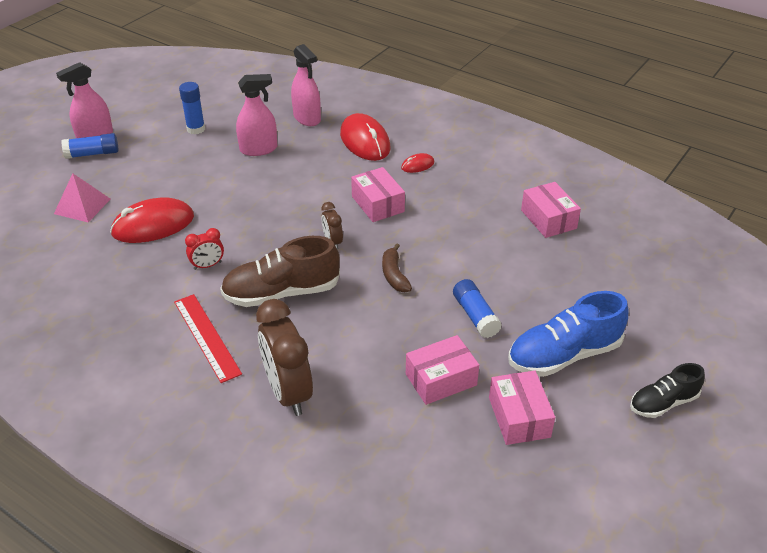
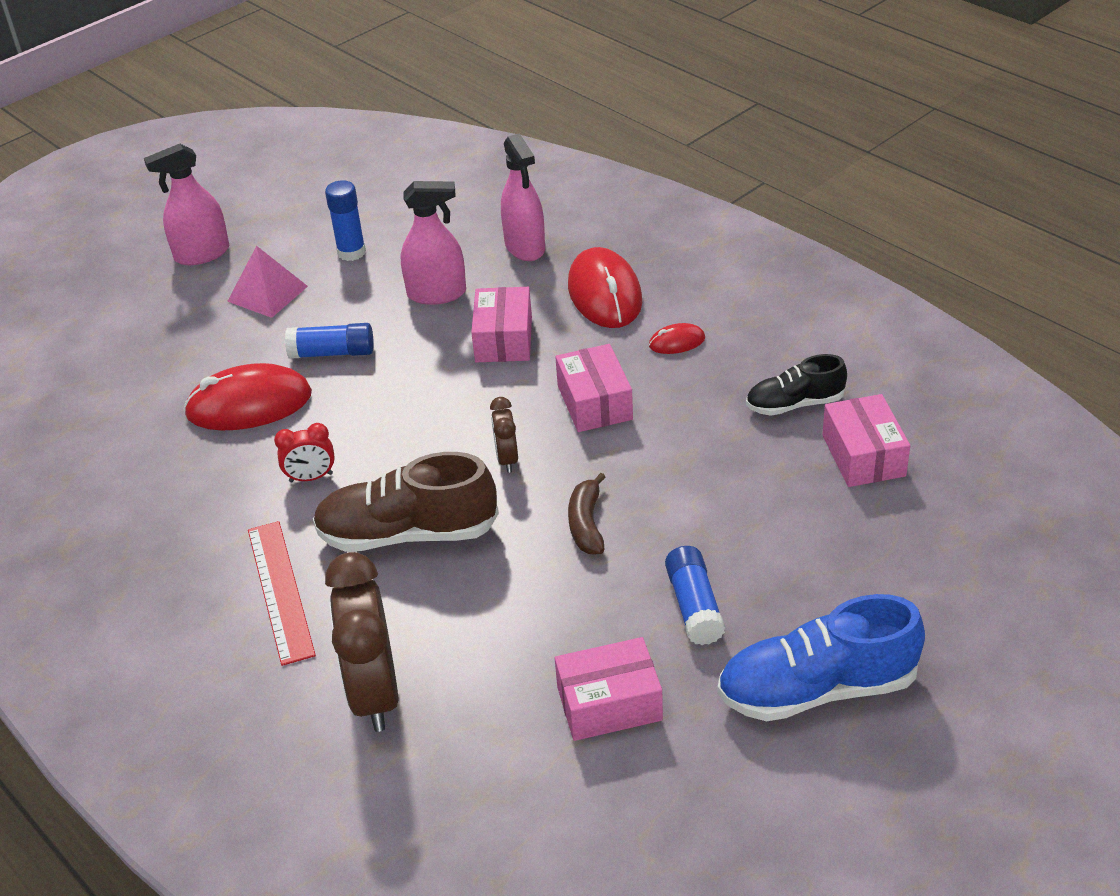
camera: 15 degrees right, 0 degrees up
(82, 206) = (156, 364): pink pyramid -> pink pyramid (267, 293)
(92, 154) = (191, 281): blue glue stick -> blue glue stick (332, 353)
(519, 417) = (713, 781): pink box -> pink box (503, 339)
(663, 403) = (956, 791): black shoe -> black shoe (795, 404)

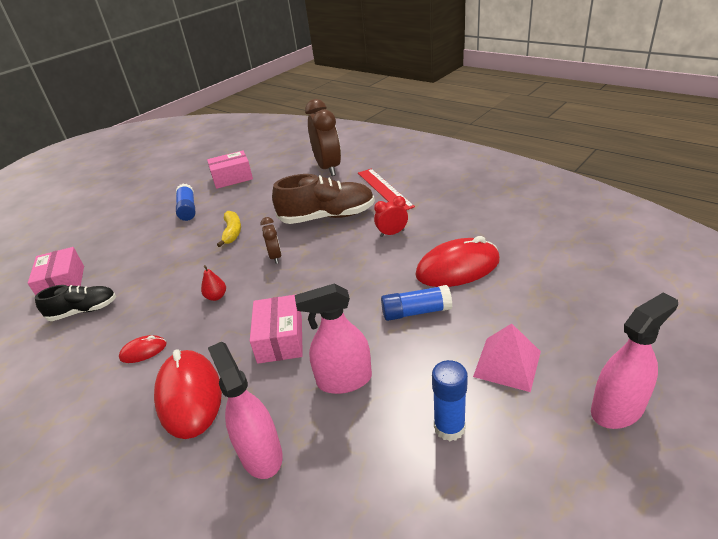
camera: 175 degrees right, 5 degrees down
(586, 524) = (232, 232): brown banana -> yellow banana
(594, 402) = (216, 297): pink box -> red pear
(817, 689) = (148, 192): blue shoe -> none

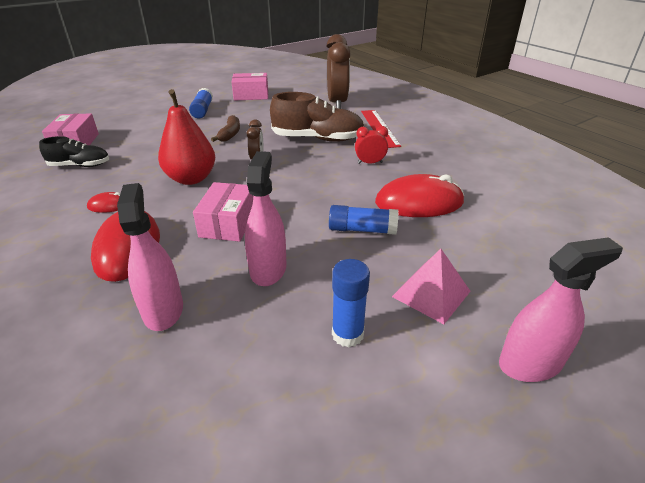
camera: 10 degrees right, 0 degrees up
(216, 297) = (191, 178): red pear -> red pear, size x2.37
(232, 232) = (230, 134): yellow banana -> brown banana
(344, 380) = (268, 269): pink spray bottle -> pink spray bottle turned 90 degrees clockwise

